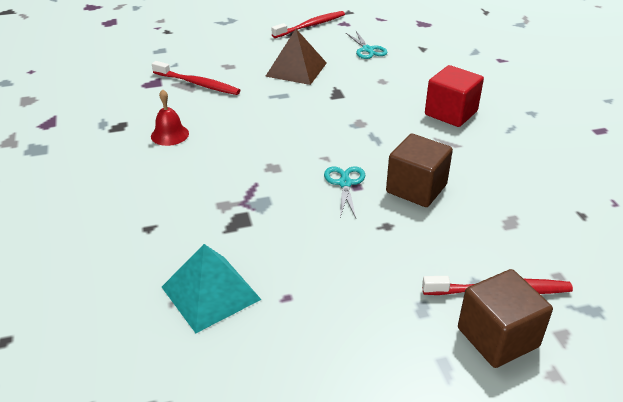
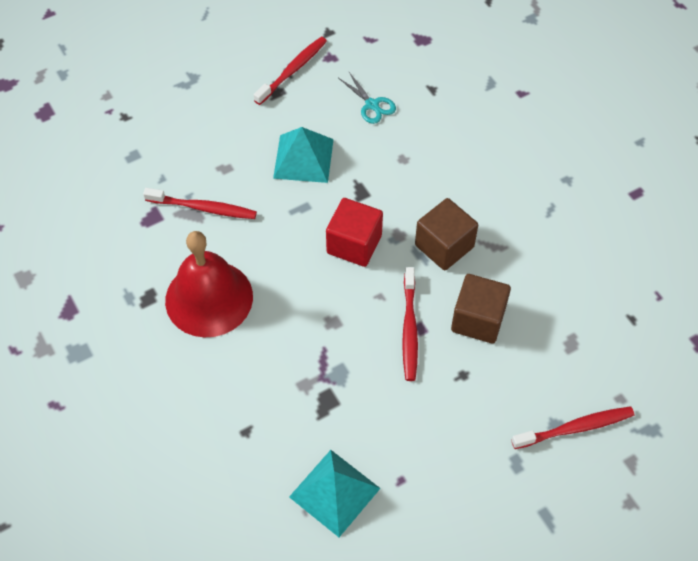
camera: 15 degrees left, 20 degrees up
(169, 134) = (209, 298): red bell -> red bell, size x2.17
(296, 69) = (303, 158): brown pyramid -> turquoise pyramid
(345, 183) = (409, 328): turquoise scissors -> red toothbrush
(451, 113) = (487, 198): red cube -> red cube (354, 244)
(497, 337) = (582, 478): brown cube -> brown cube (444, 246)

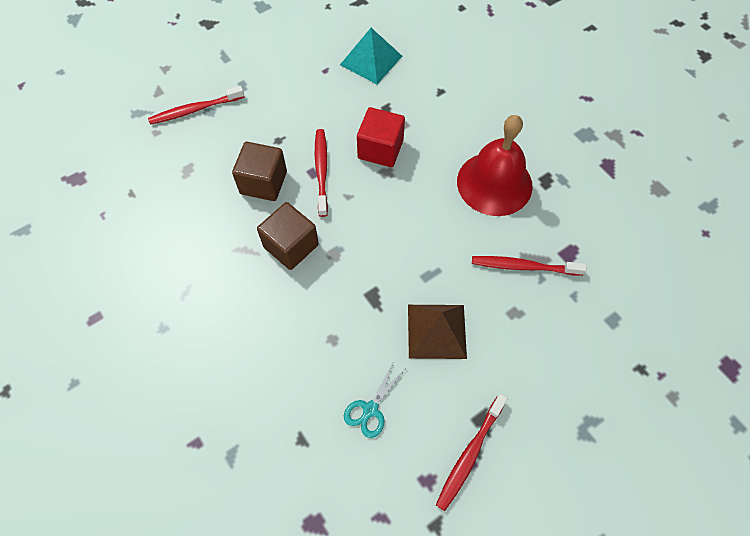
camera: 175 degrees right, 5 degrees up
(303, 158) = (436, 331): turquoise pyramid -> brown pyramid
(354, 244) = (375, 241): red cube -> red cube (380, 149)
(372, 105) = (370, 409): turquoise scissors -> turquoise scissors turned 105 degrees counterclockwise

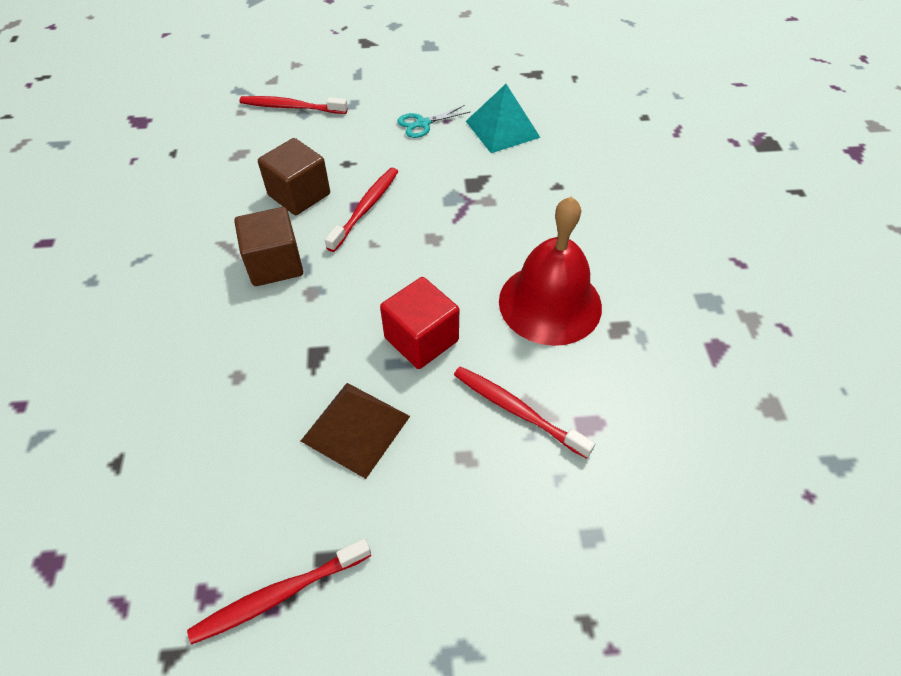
camera: 30 degrees right, 10 degrees down
(370, 409) = (213, 473): turquoise scissors -> turquoise scissors (423, 124)
(380, 149) = (444, 214): red cube -> red cube (421, 339)

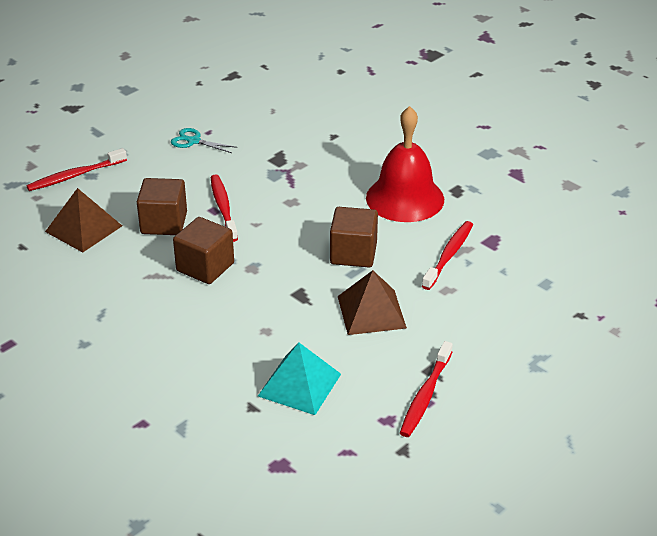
camera: 40 degrees left, 15 degrees down
(234, 162) = (83, 228): none -> brown pyramid
(421, 339) = (353, 253): red cube -> brown cube
(423, 124) = (194, 141): turquoise scissors -> turquoise scissors turned 90 degrees clockwise
(502, 129) = (255, 119): turquoise pyramid -> turquoise pyramid (299, 384)
(517, 411) = (448, 255): red toothbrush -> red toothbrush turned 120 degrees clockwise

